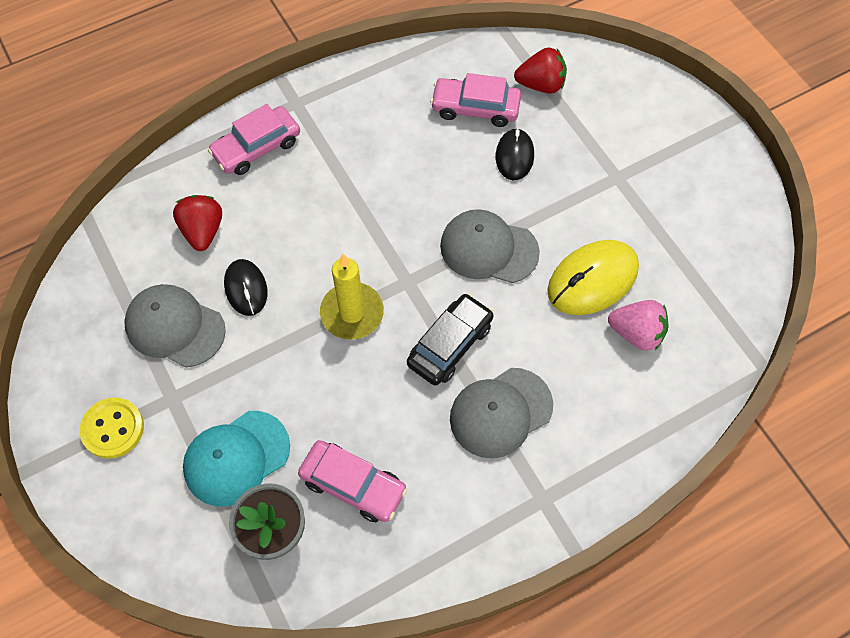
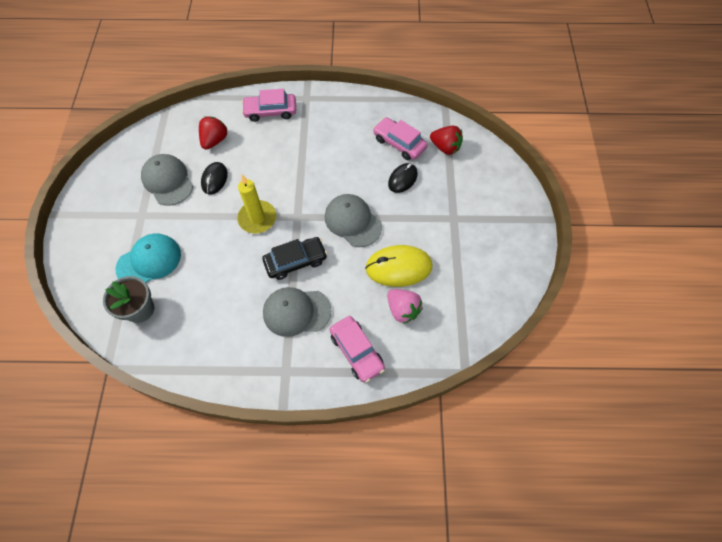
camera: 30 degrees right, 0 degrees up
(113, 429) = (104, 215): yellow button -> none
(236, 458) = (149, 261): turquoise cap -> turquoise cap turned 150 degrees clockwise
(353, 485) = (194, 307): pink car -> pink car (356, 351)

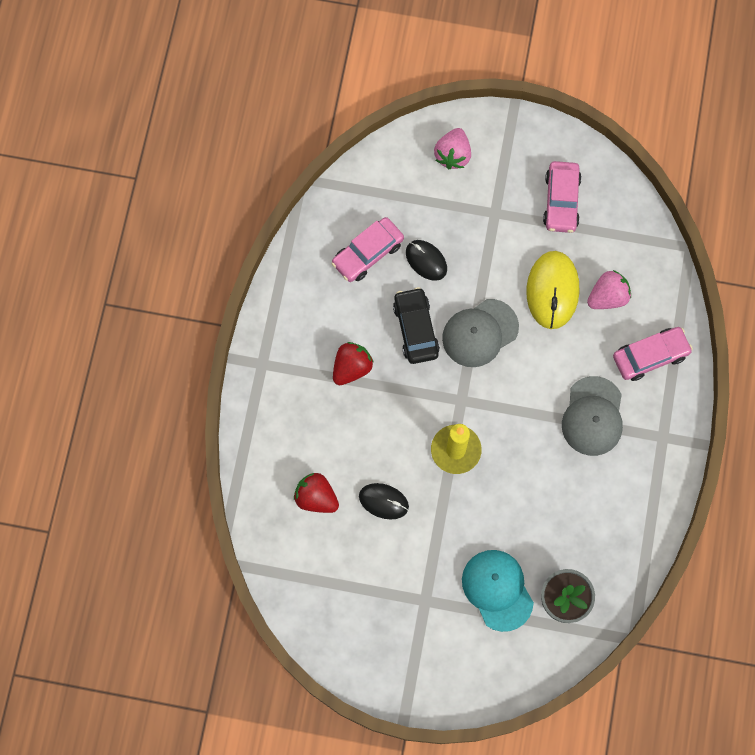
camera: 80 degrees left, 10 degrees up
(167, 181) = (375, 564): grey cap -> none
(270, 111) = (277, 416): pink car -> pink car (561, 201)
(295, 261) = (526, 409): black car -> black car (416, 329)
(445, 147) = (385, 197): red strawberry -> red strawberry (351, 368)
(492, 184) = (453, 155): none -> pink strawberry

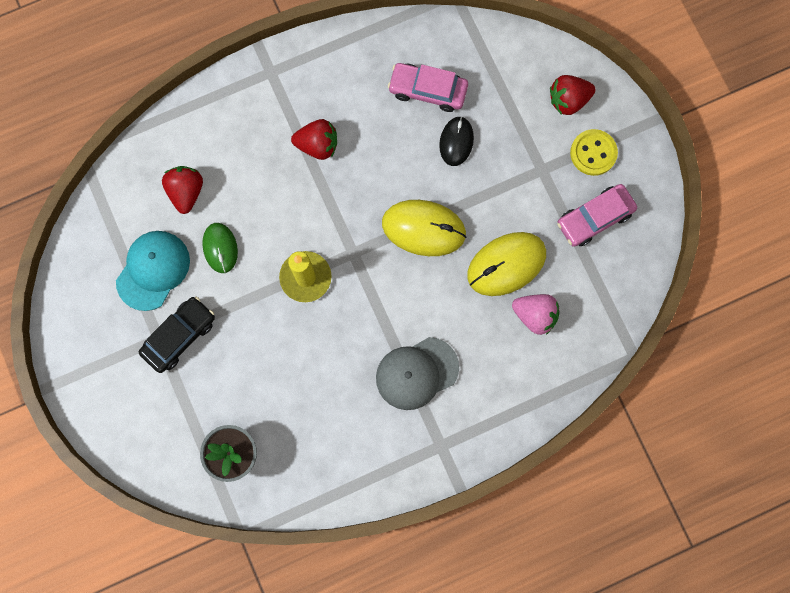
camera: 55 degrees right, 5 degrees up
(383, 501) = (220, 248): black mouse -> green mouse
(416, 329) = (389, 174): black car -> black car (179, 336)
(453, 155) = (568, 100): pink strawberry -> red strawberry
(480, 333) = (423, 229): grey cap -> yellow mouse
(497, 590) = (207, 392): turquoise cap -> turquoise cap (153, 270)
(508, 166) = (593, 153): none -> yellow button
(650, 356) = (507, 387): pink car -> none

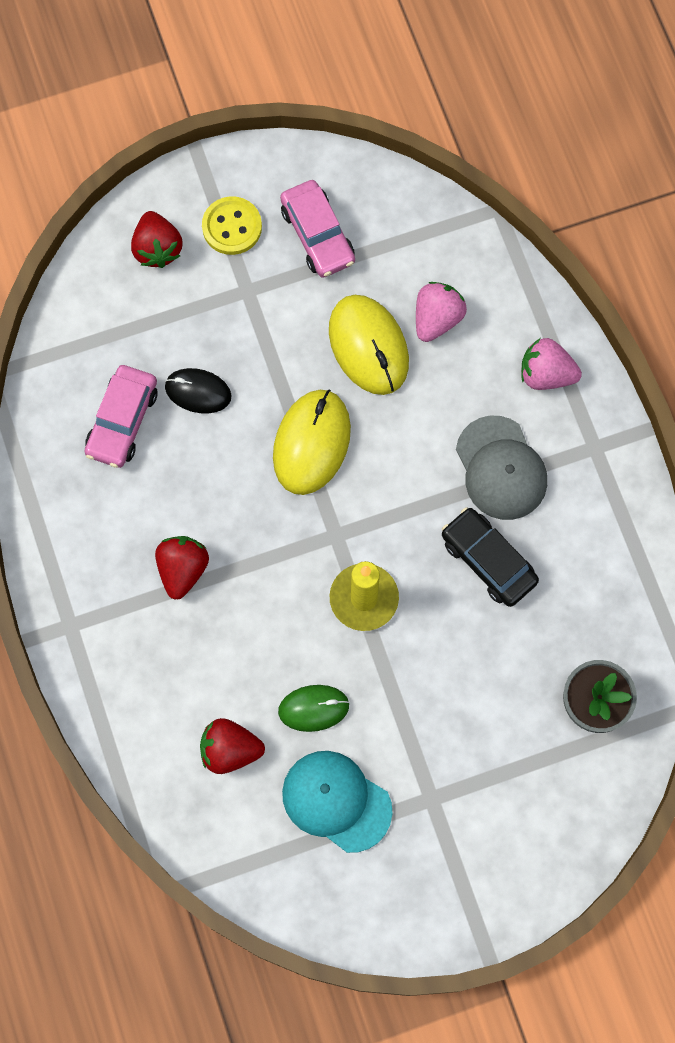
camera: 85 degrees left, 5 degrees down
(179, 336) = (430, 770): black car -> black car (488, 560)
(498, 403) = (546, 374): none -> pink strawberry

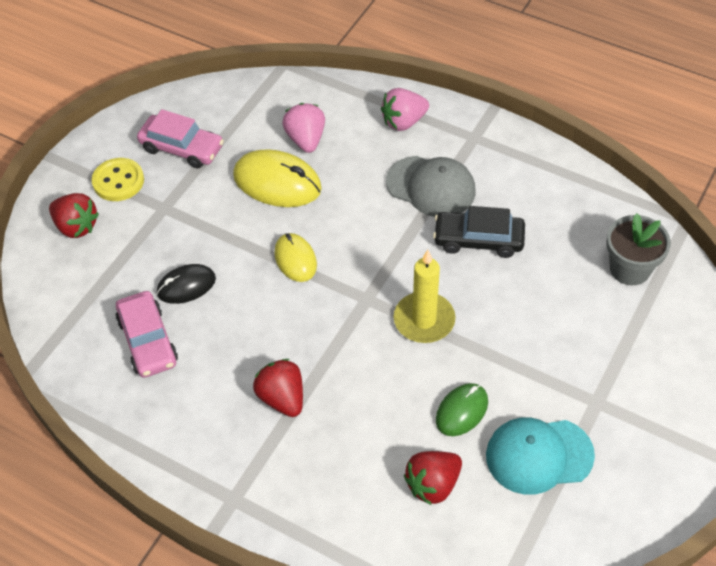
camera: 40 degrees left, 20 degrees down
(312, 443) = (295, 259): yellow mouse -> yellow mouse, size x0.61

